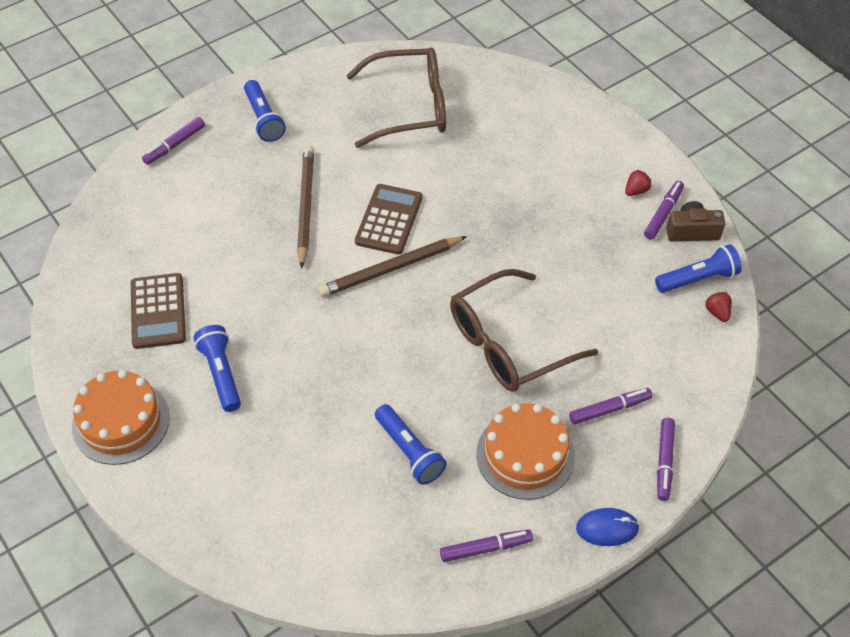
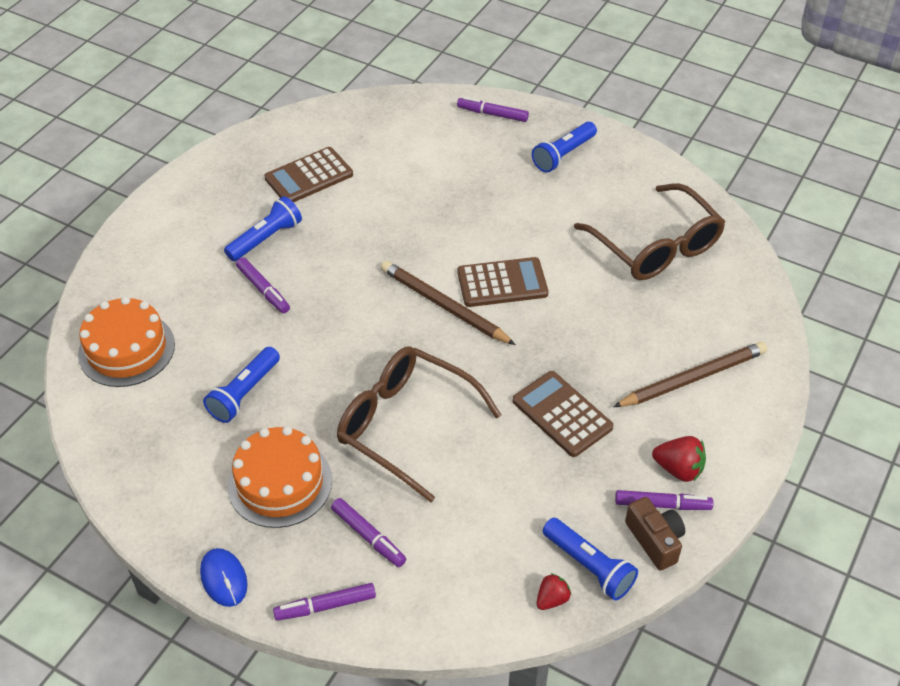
camera: 65 degrees right, 5 degrees down
(121, 422) = (190, 200): orange cake -> orange cake (126, 349)
(306, 207) = (479, 221): brown pencil -> brown pencil (693, 378)
(485, 548) = (163, 486): purple marker -> purple marker (263, 289)
(550, 237) = (562, 414): none -> brown calculator
(636, 191) = (678, 469): red strawberry -> red strawberry, size x1.52

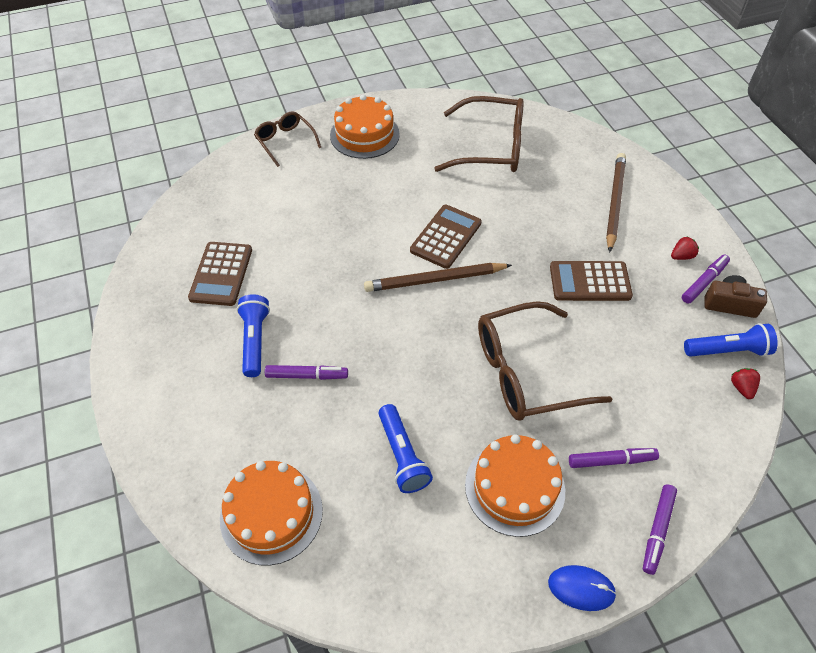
camera: 50 degrees left, 5 degrees up
(492, 114) = (285, 141): purple marker -> brown glasses
(563, 155) = (364, 135): blue flashlight -> orange cake
(678, 469) = (681, 256): red strawberry -> red strawberry, size x0.66

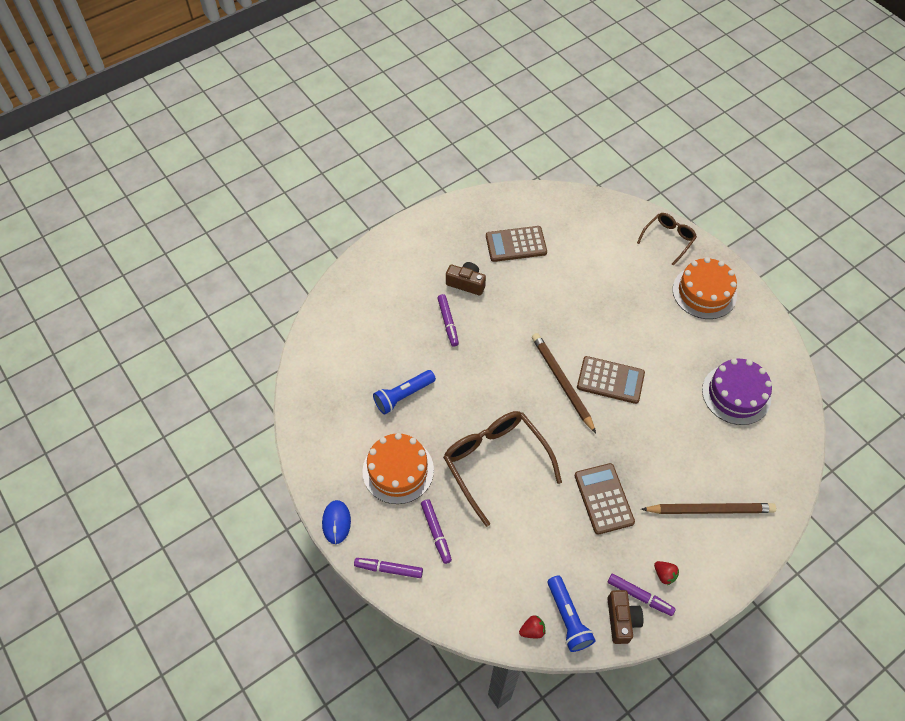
camera: 75 degrees right, 5 degrees up
(255, 340) = (466, 283): blue flashlight -> brown camera
(271, 514) = (344, 333): orange cake -> none
(491, 147) = (736, 394): brown glasses -> purple cake

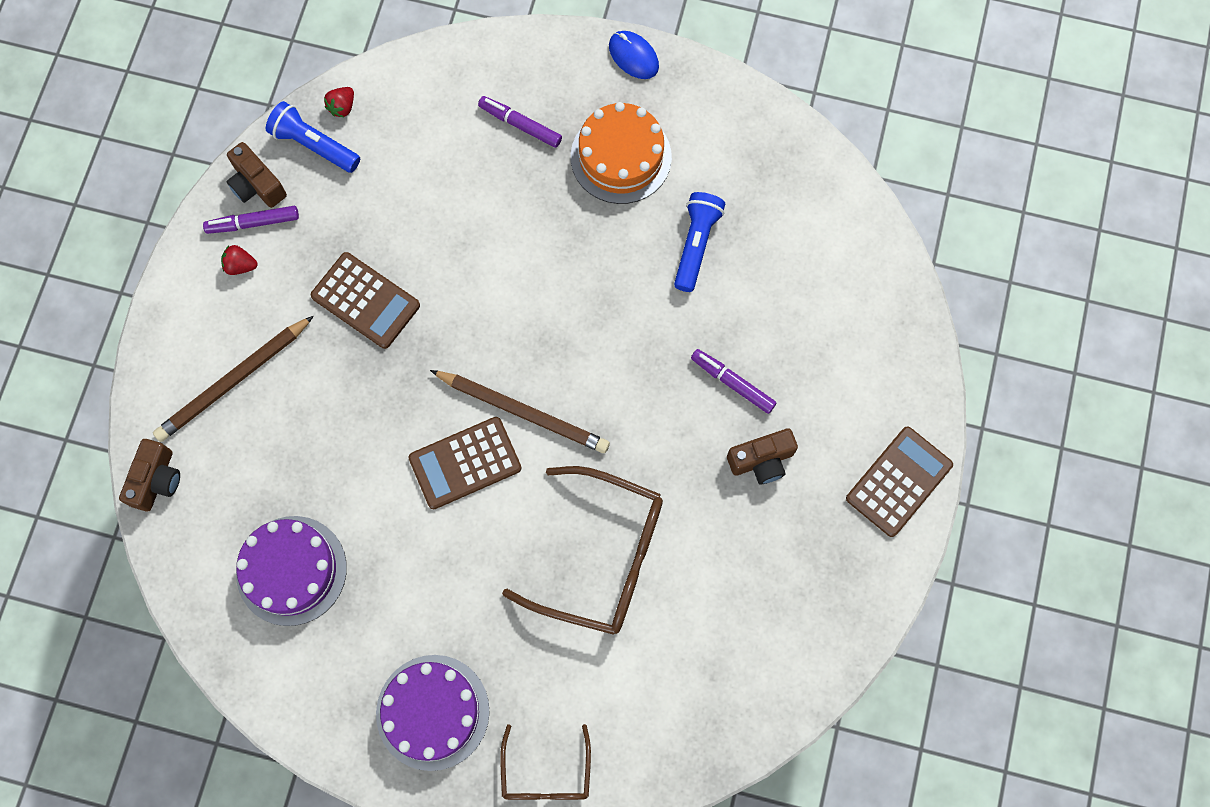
camera: 140 degrees right, 15 degrees up
(389, 569) = (536, 54): purple marker -> none
(495, 462) = (521, 248): brown glasses -> brown glasses (602, 557)
(516, 244) = (751, 581): brown calculator -> brown calculator (899, 482)
(704, 292) = (432, 712): orange cake -> purple cake
(786, 488) = (156, 480): none -> brown camera

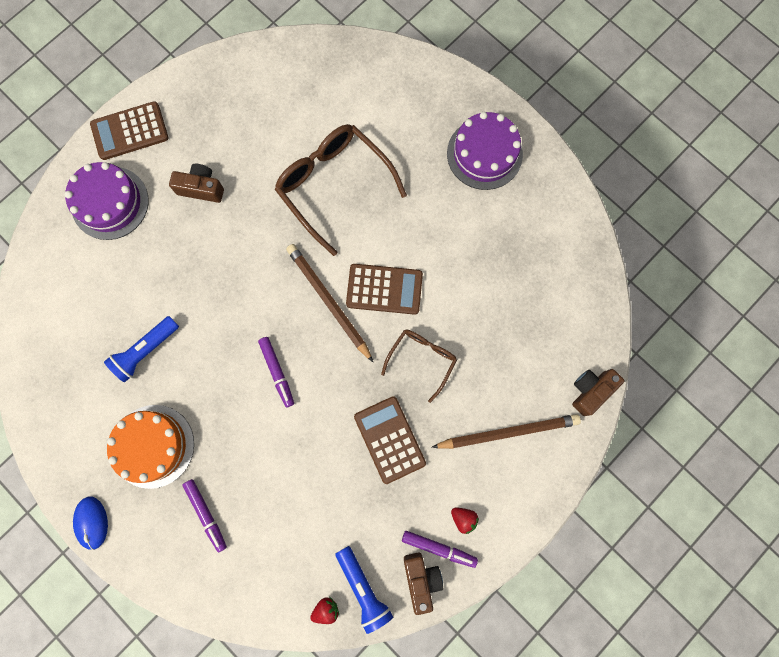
camera: 150 degrees left, 5 degrees up
(291, 570) = (529, 282): purple cake -> purple cake (110, 203)
(546, 774) = (437, 87): brown glasses -> brown glasses (422, 359)
(732, 383) = (186, 245): purple marker -> purple marker (277, 372)

